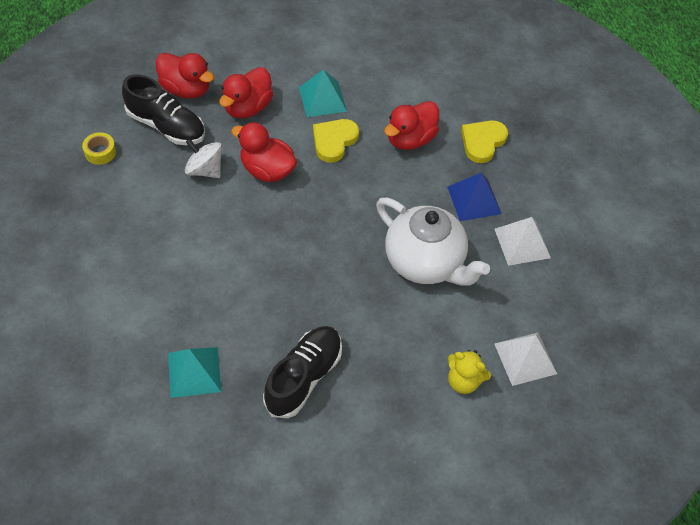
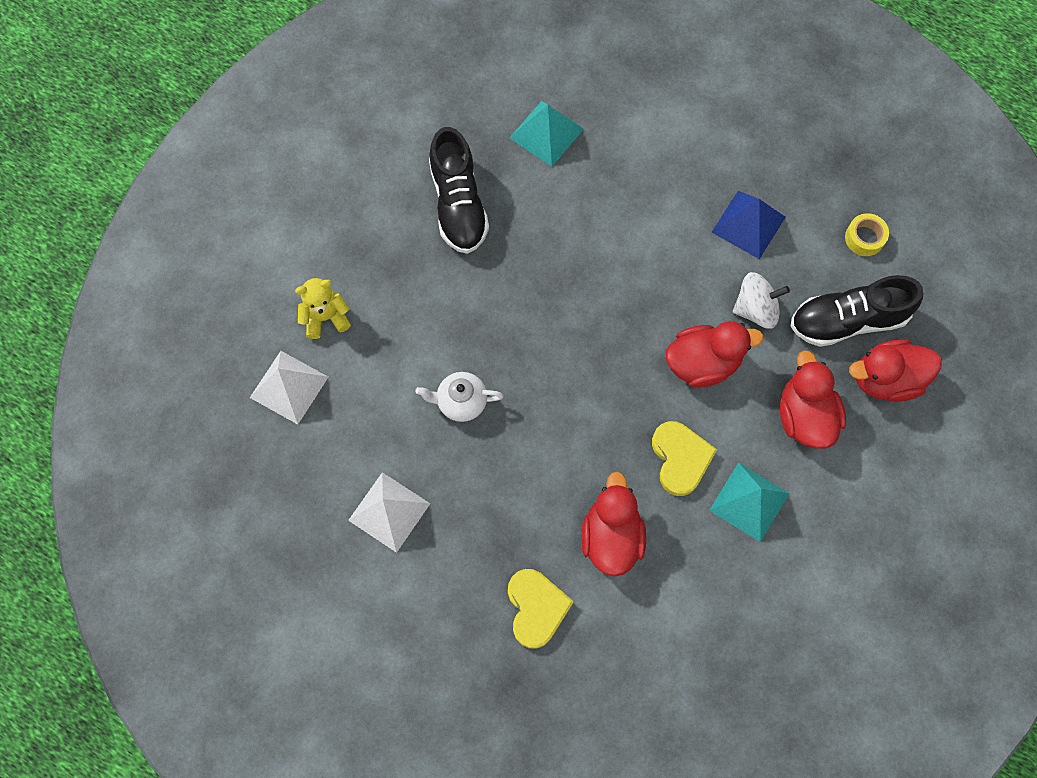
camera: 140 degrees right, 15 degrees up
(425, 262) = (461, 402): white teapot -> white teapot, size x0.49
(474, 200) = (479, 520): blue pyramid -> blue pyramid (748, 224)

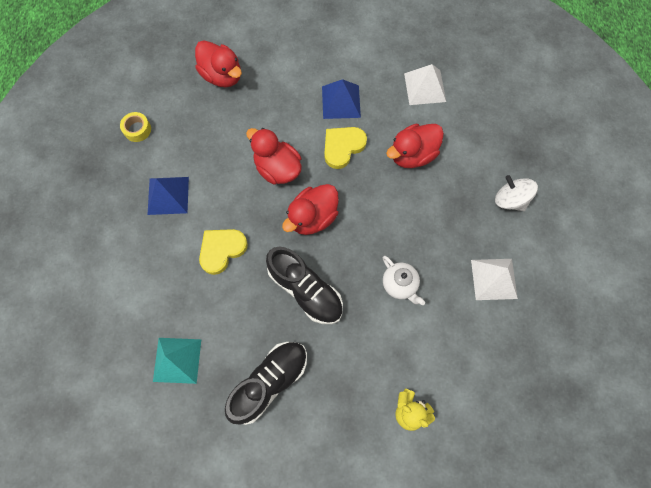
camera: 125 degrees left, 0 degrees up
(289, 387) = (471, 398): white pyramid -> white pyramid (425, 87)
(536, 608) = (479, 167): yellow heart -> yellow heart (222, 250)
(749, 501) = (341, 102): turquoise pyramid -> blue pyramid
(756, 309) = (223, 160): white spinning top -> white spinning top (510, 200)
(805, 416) = (272, 101): red duck -> red duck (312, 217)
(848, 320) = (198, 111): black shoe -> black shoe (305, 290)

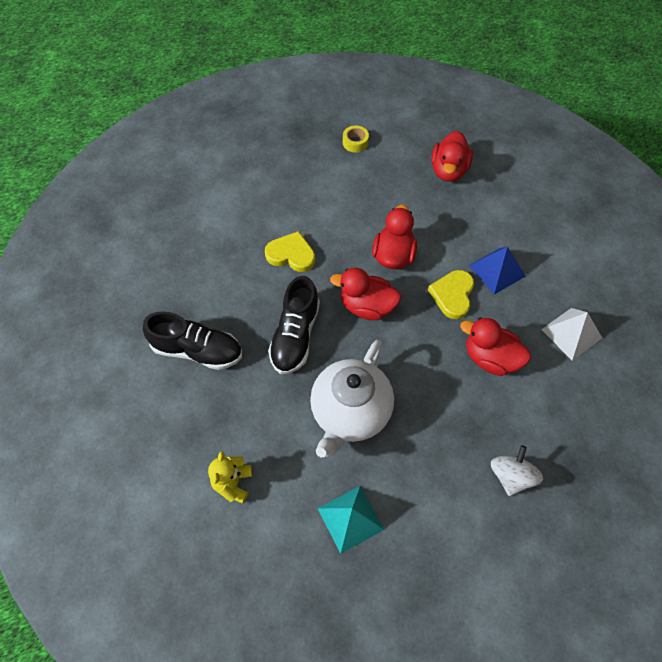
camera: 60 degrees right, 10 degrees down
(168, 195) = (313, 193): blue pyramid -> none
(177, 360) = (180, 273): turquoise pyramid -> turquoise pyramid (350, 518)
(343, 147) = (452, 295): yellow heart -> yellow heart turned 90 degrees counterclockwise
(400, 284) = (350, 412): white teapot -> white teapot, size x2.03
(494, 279) = (412, 500): white pyramid -> none

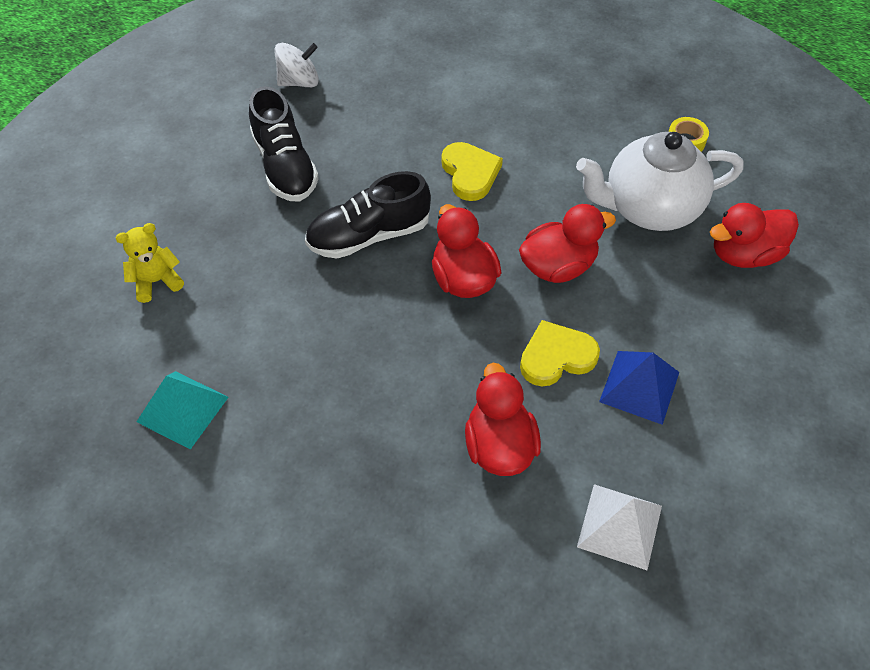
camera: 55 degrees right, 5 degrees down
(350, 412) = (311, 338): white teapot -> white teapot (649, 208)
(511, 476) = (348, 553): white spinning top -> white spinning top (299, 82)

